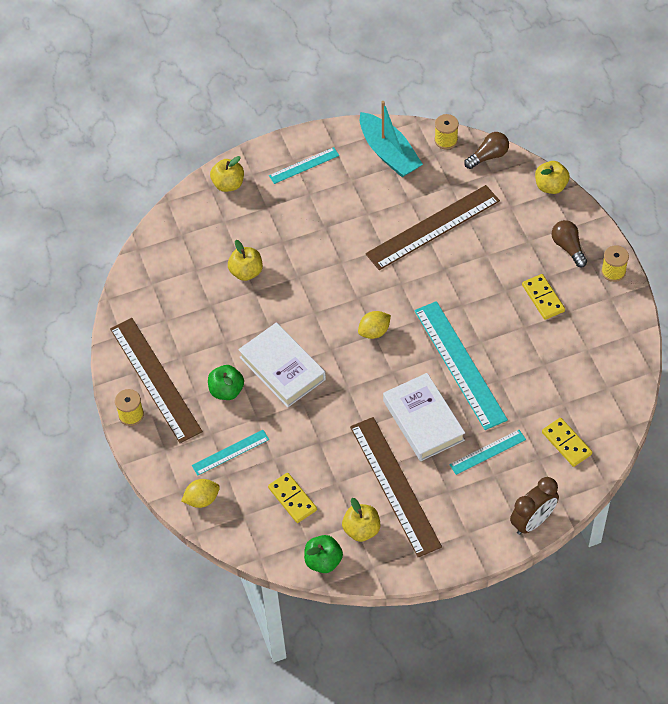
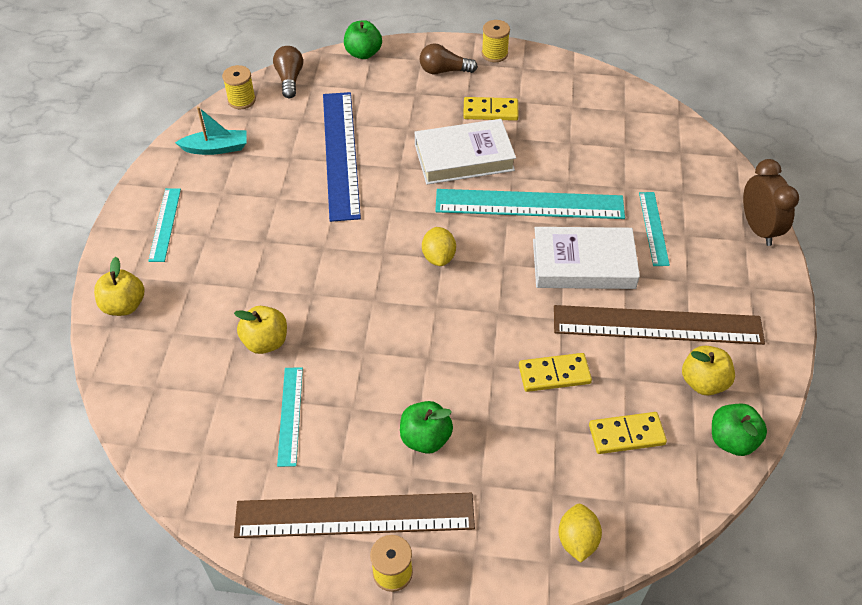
camera: 65 degrees left, 5 degrees down
(230, 452) = (522, 474): turquoise ruler -> turquoise ruler (290, 415)
(282, 368) = (431, 364): white book -> white book (464, 157)
(389, 153) = (216, 148): turquoise boat -> turquoise boat, size x0.63
(433, 227) = (341, 154): brown ruler -> blue ruler
(550, 186) = (363, 53): yellow apple -> green apple
(566, 443) = (675, 165): yellow domino -> yellow domino (554, 374)

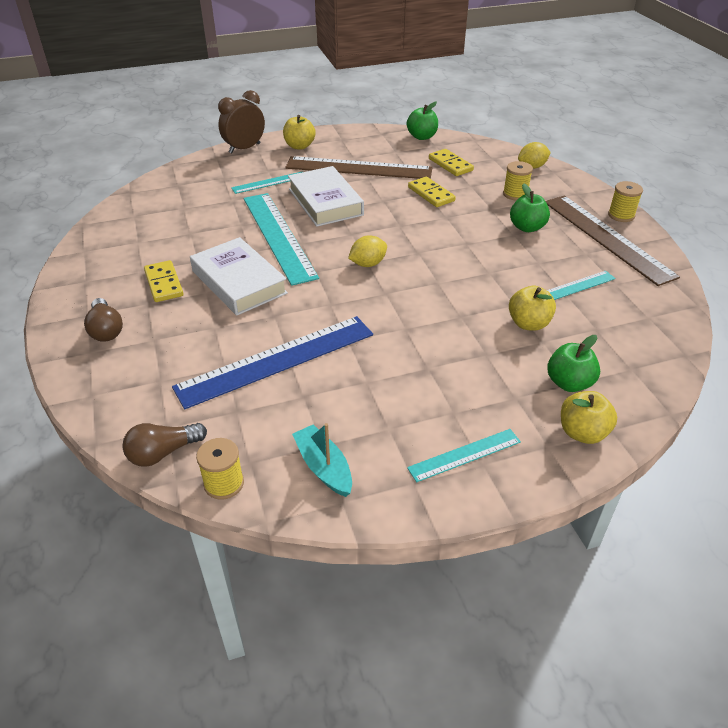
camera: 115 degrees left, 10 degrees down
(363, 53) = (88, 403): green apple -> green apple (569, 383)
(494, 54) = (65, 303): yellow spool -> yellow spool (515, 194)
(657, 325) = (359, 168): brown ruler -> brown ruler turned 60 degrees counterclockwise
(703, 382) = (390, 149): yellow apple -> yellow apple (299, 146)

